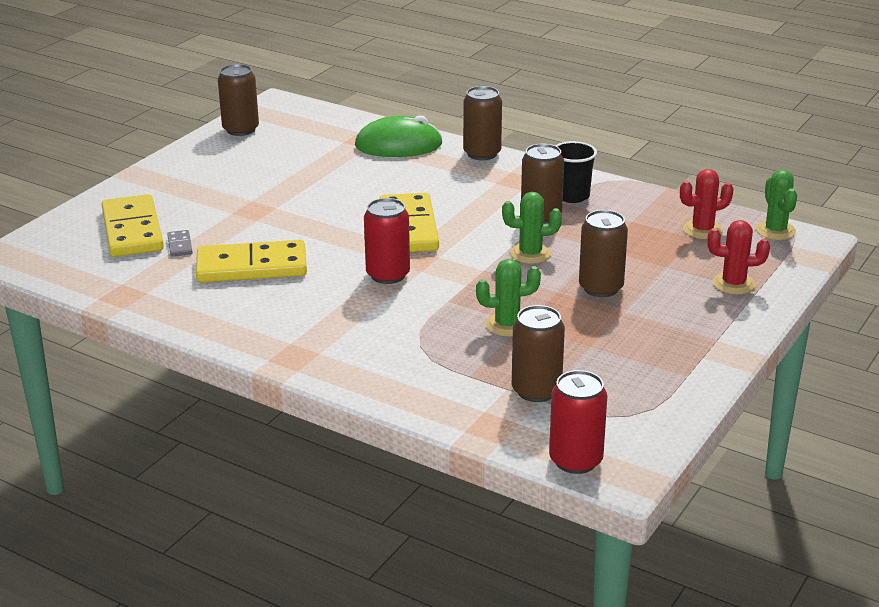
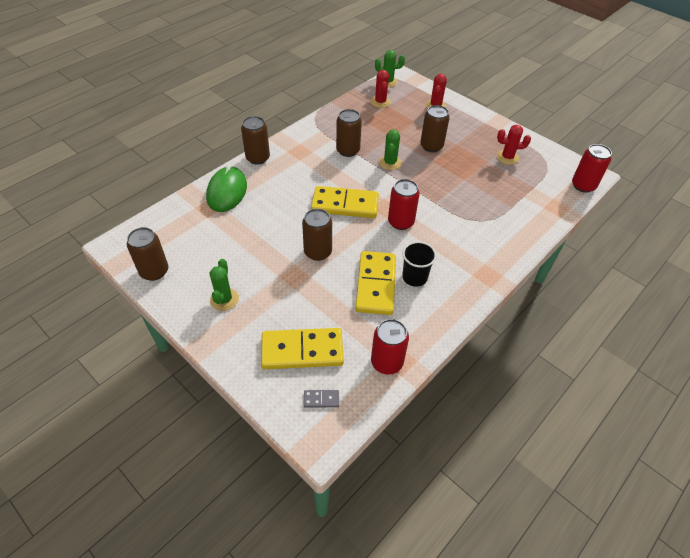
camera: 80 degrees left, 20 degrees up
(119, 286) = (387, 362): none -> red can
(180, 245) = (334, 322): grey domino -> grey domino (321, 399)
(507, 325) = (463, 185): green cactus -> green cactus (224, 299)
(536, 390) = (526, 186): brown can -> brown can (318, 252)
(572, 196) = (328, 135): black cup -> black cup (414, 277)
(616, 368) = (507, 157): none -> red cactus

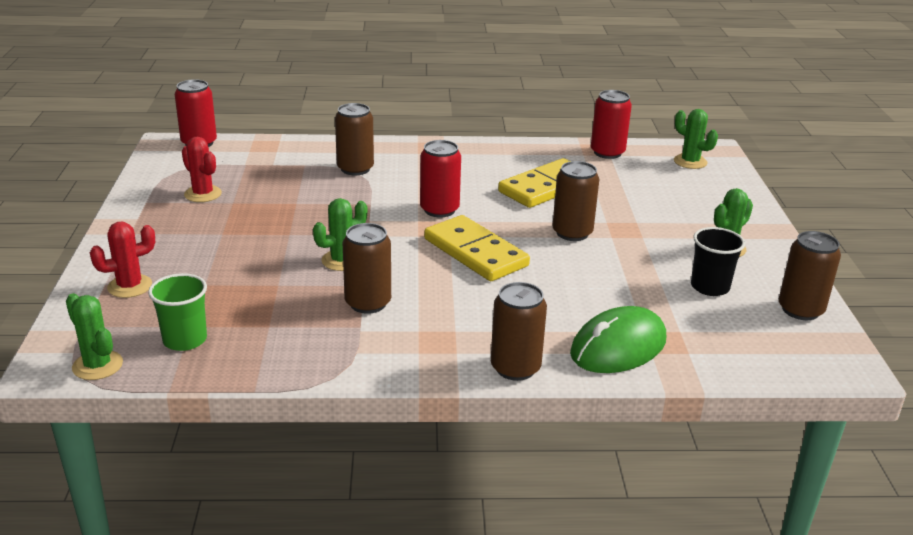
camera: 135 degrees left, 20 degrees down
(302, 351) = (677, 187): yellow domino -> none
(321, 399) = (690, 162): grey domino -> green cactus
(380, 102) = (185, 340): red cactus -> green cup
(414, 277) = (500, 174): black cup -> black cup (710, 287)
(431, 146) = (254, 248): brown can -> brown can (355, 169)

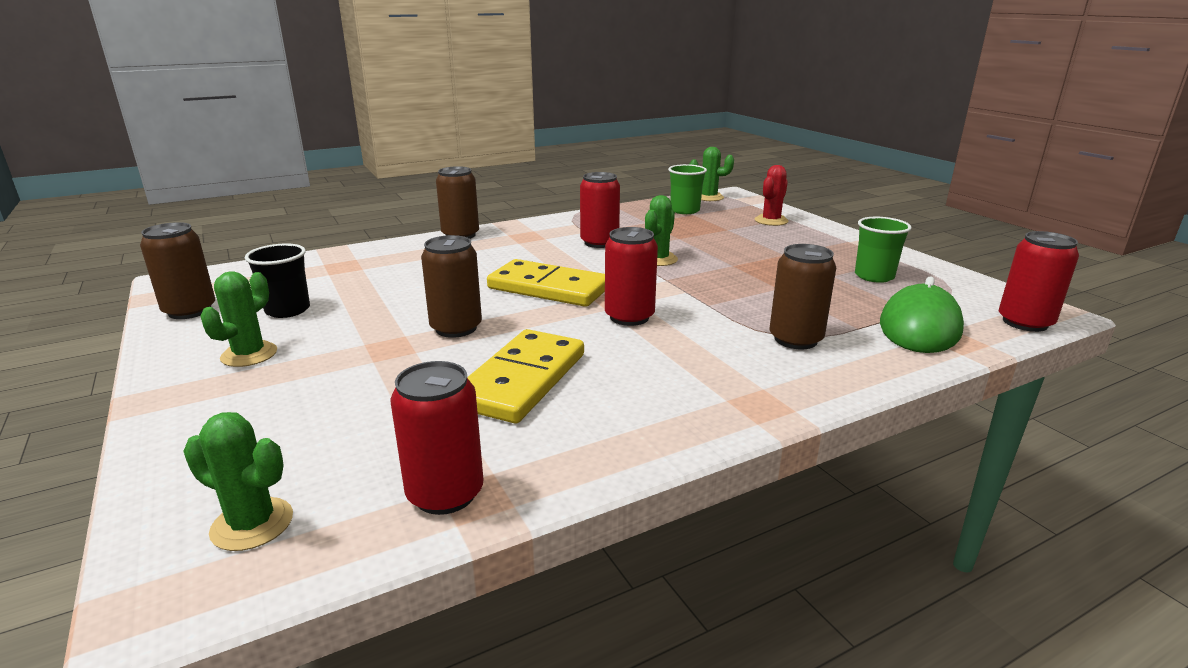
camera: 155 degrees right, 5 degrees down
(203, 194) = (874, 276): red cactus -> green cup
(368, 303) = (599, 243): brown can -> red can
(618, 347) = (384, 256): green mouse -> green mouse (919, 327)

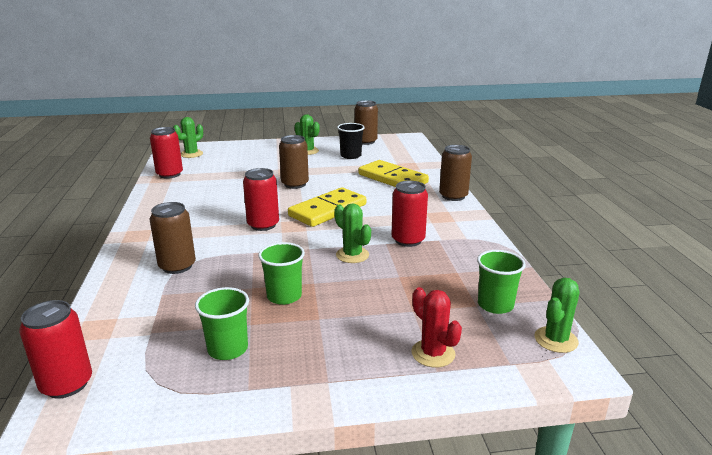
camera: 110 degrees right, 0 degrees up
(522, 380) = (226, 192): yellow domino -> yellow domino (392, 178)
(771, 272) = (284, 296): none -> green cup
(919, 327) = (130, 322): green mouse -> none

